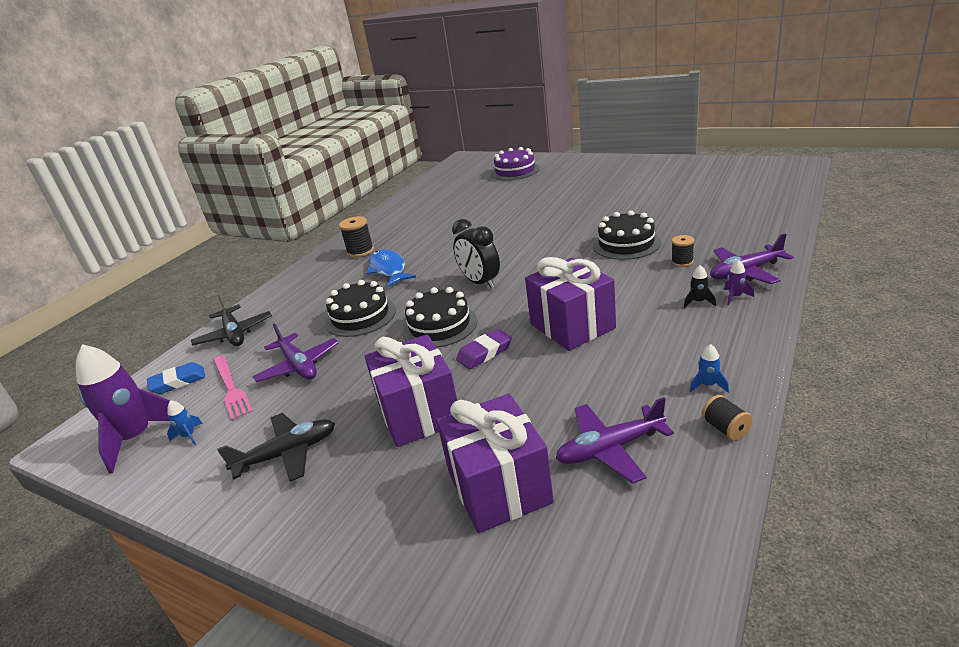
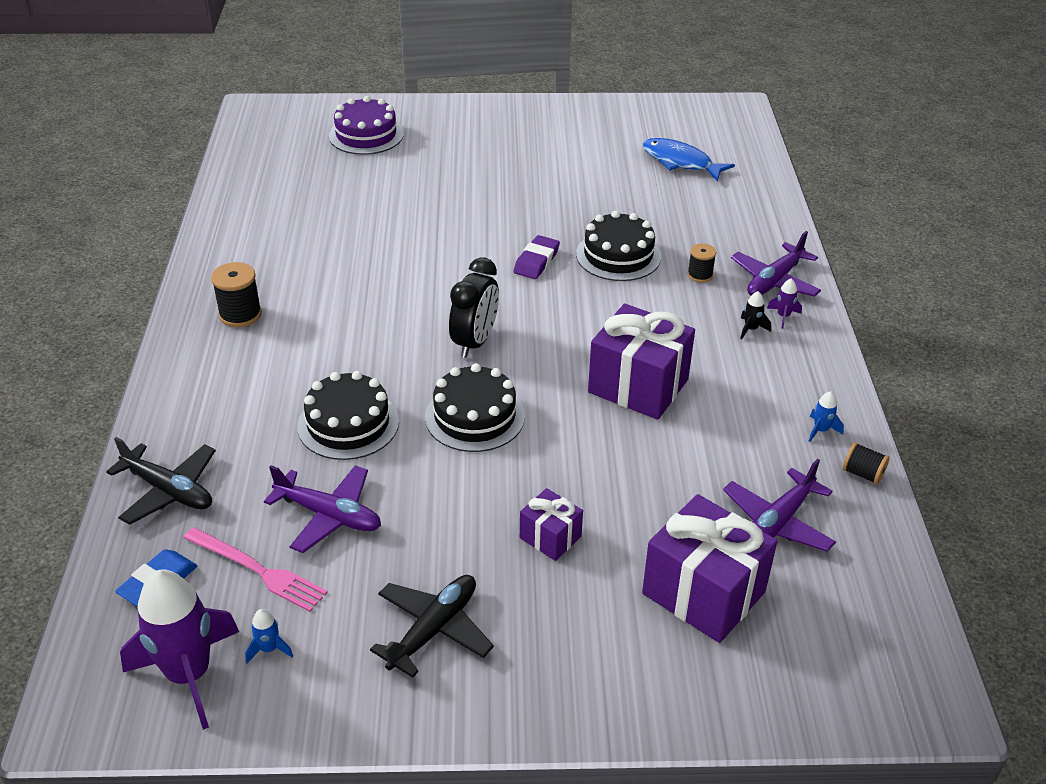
camera: 35 degrees left, 10 degrees up
(388, 269) = (319, 340): blue fish -> blue fish (680, 162)
(419, 413) = (550, 537): purple gift -> purple gift, size x0.52
(480, 282) = (475, 342): black clock -> black clock turned 90 degrees counterclockwise
(484, 353) = (563, 443): purple eraser -> purple eraser (536, 261)

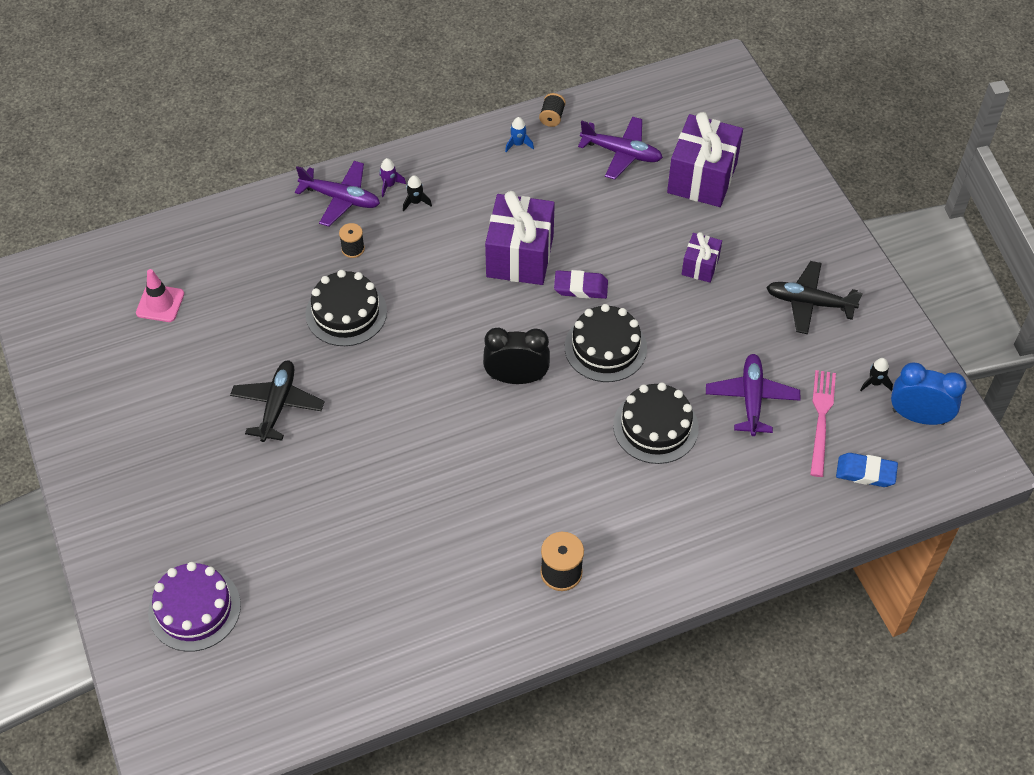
camera: 110 degrees left, 15 degrees up
(169, 491) = (786, 513): black plane -> black plane (278, 405)
(189, 675) = (918, 416): purple rocket -> blue clock
(269, 649) = (875, 383): blue rocket -> black rocket
(536, 261) = (381, 370): purple eraser -> purple eraser (581, 287)
(680, 162) = (160, 303): blue fish -> pink traffic cone

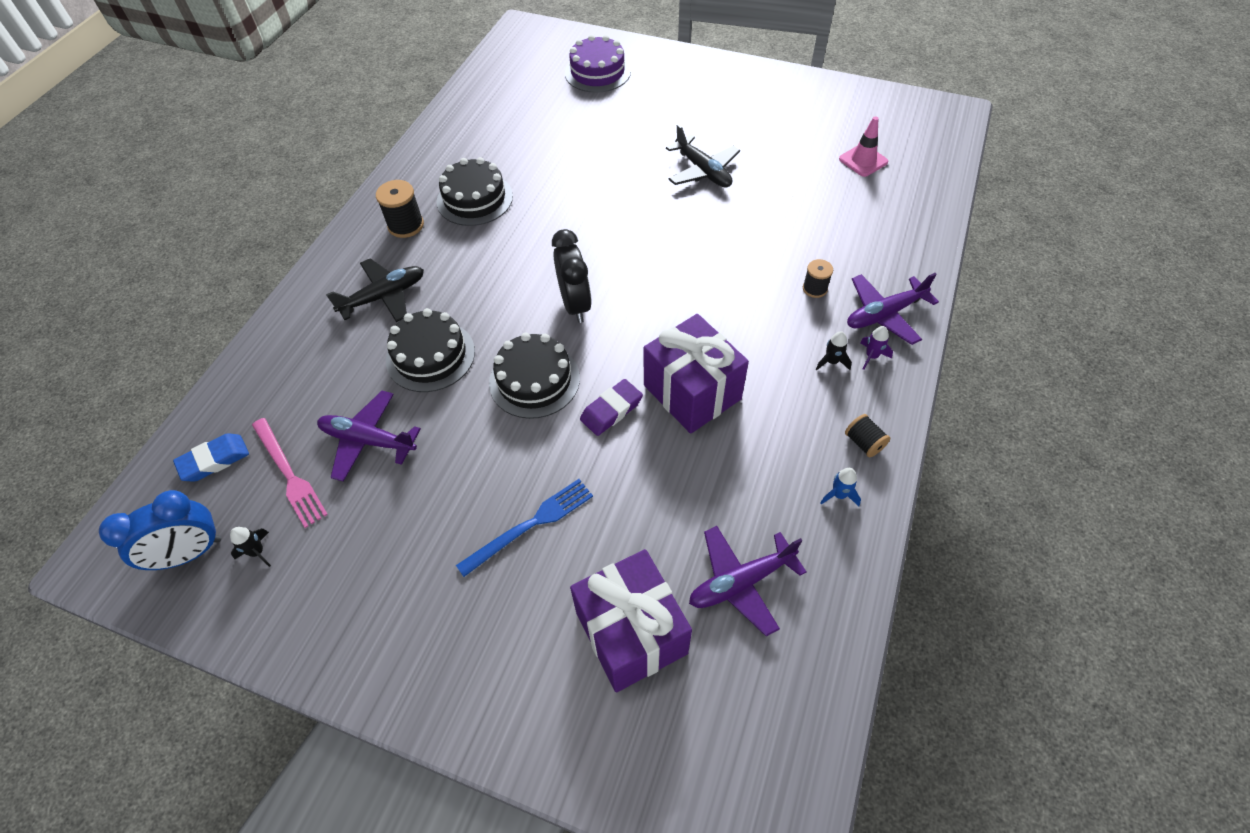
camera: 135 degrees right, 0 degrees up
(346, 312) = (749, 248): black cake -> black cake (475, 199)
(516, 378) = (575, 304): black clock -> black clock turned 60 degrees counterclockwise
(552, 117) = (854, 557): black spool -> black spool (864, 442)
(700, 266) = (530, 525): purple gift -> blue fork
(751, 399) = (368, 440): purple plane -> purple plane turned 150 degrees clockwise
(809, 303) = (387, 582): black plane -> black plane (384, 296)

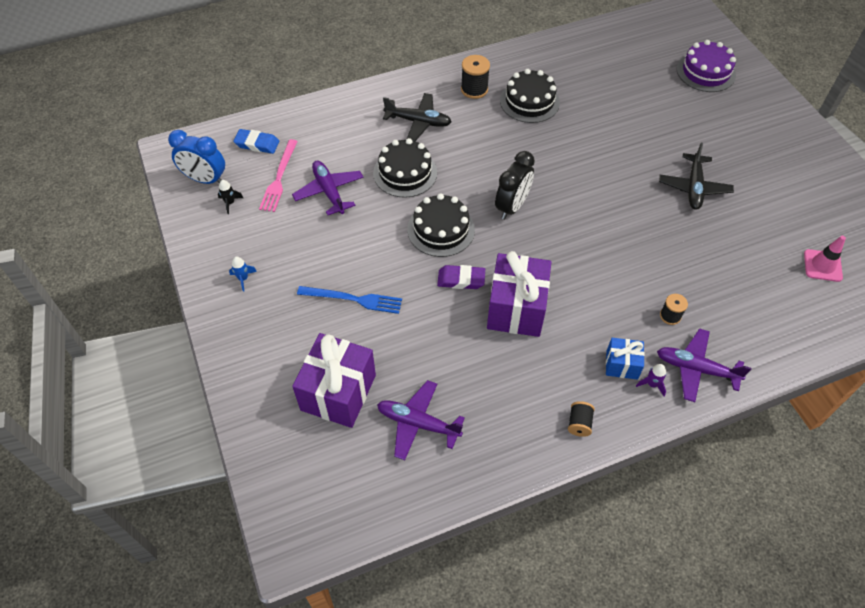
camera: 45 degrees right, 0 degrees up
(831, 362) = (622, 365): black rocket -> blue gift
(839, 495) = (526, 435): blue rocket -> blue rocket (243, 279)

